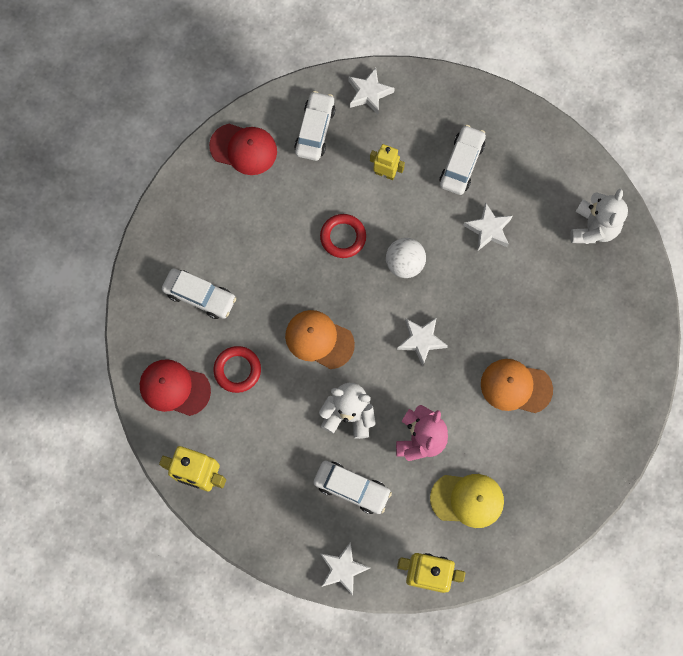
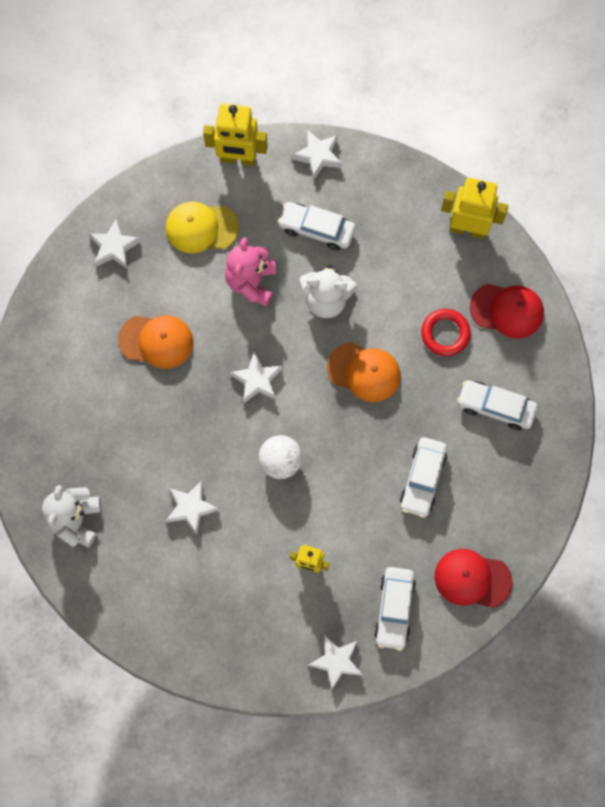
camera: 175 degrees right, 0 degrees up
(343, 237) = (350, 485): red ring -> none
(461, 164) = (224, 582): white car -> white car (422, 479)
(556, 487) = (114, 247): none -> white star

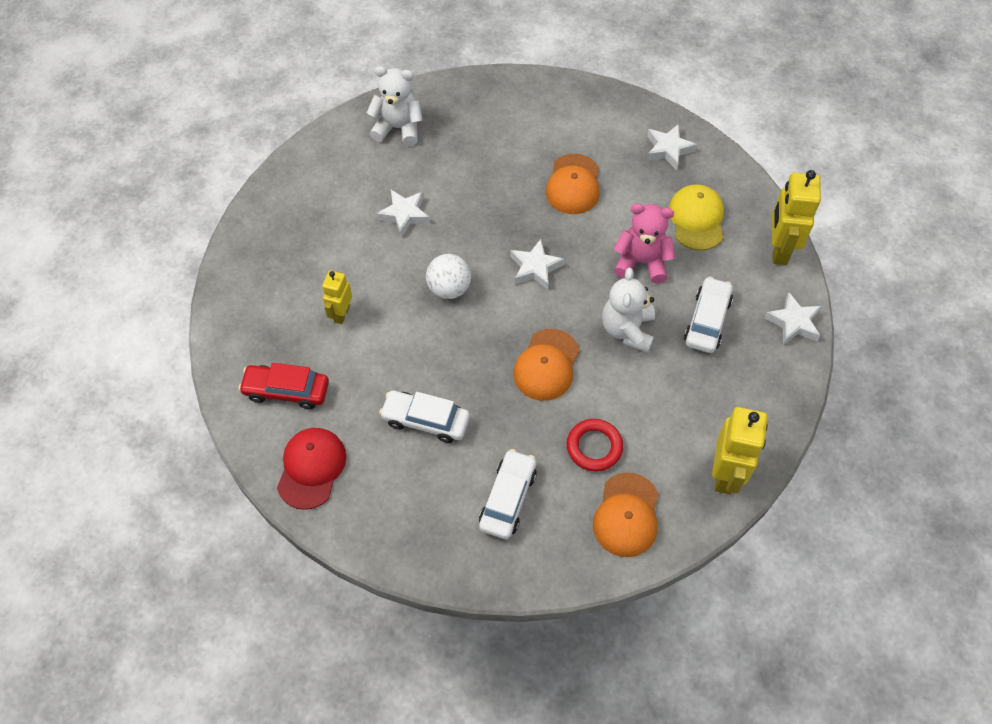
camera: 90 degrees right, 15 degrees down
(336, 661) = (239, 337): white star -> none
(394, 609) = (286, 390): white car -> red car
(507, 310) = (626, 515): red cap -> orange cap

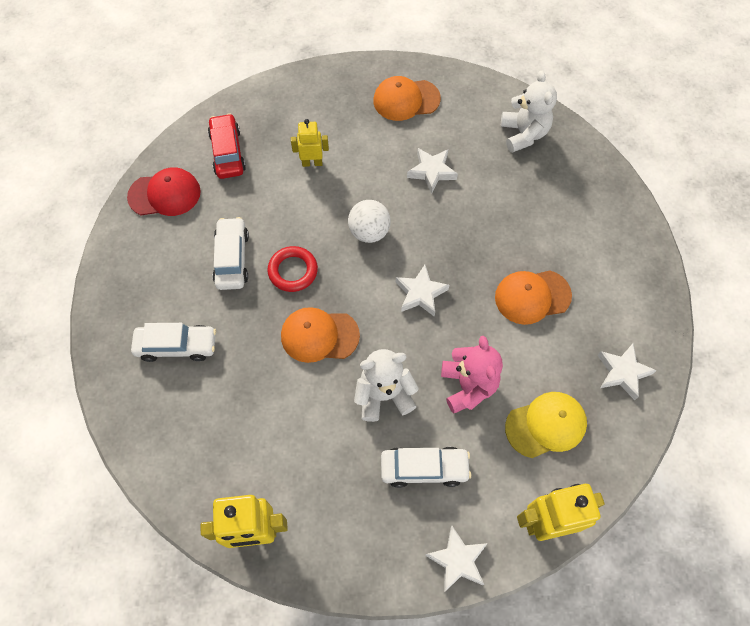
camera: 70 degrees right, 5 degrees up
(594, 447) = (248, 402): red ring -> red ring (293, 271)
(626, 515) = (187, 450): orange cap -> orange cap (406, 100)

